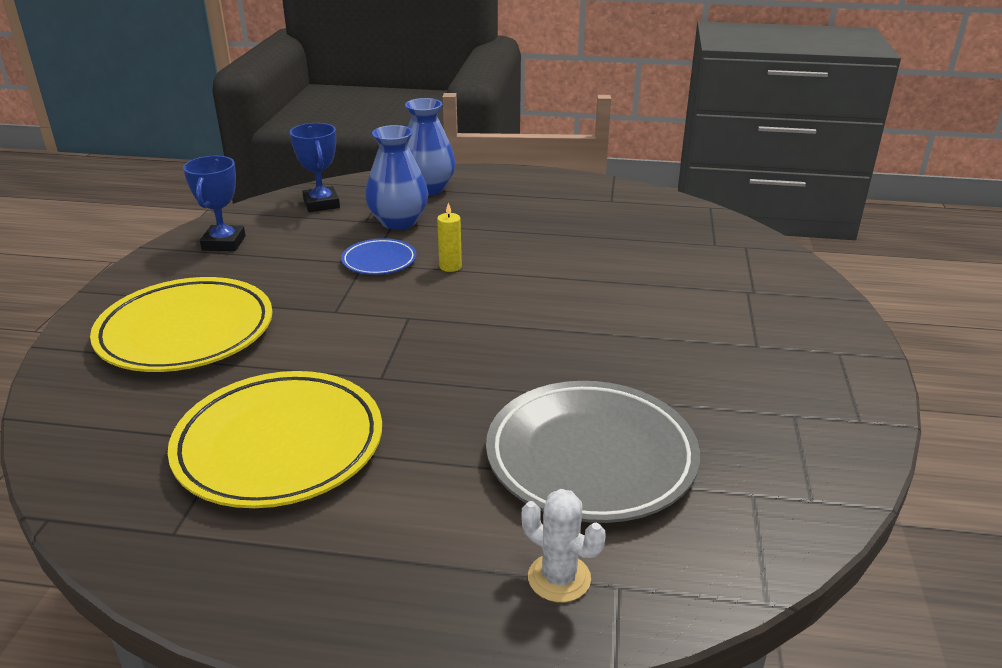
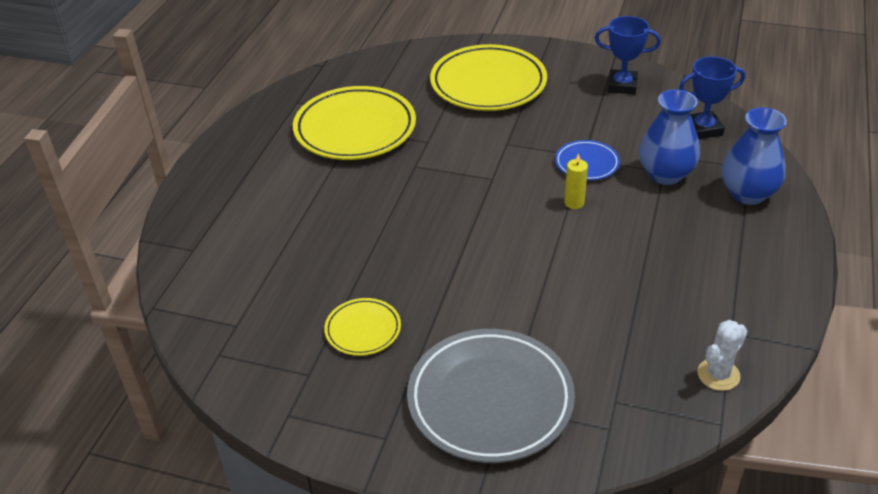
camera: 100 degrees right, 10 degrees up
(559, 578) = (208, 228): white cactus -> white cactus (718, 375)
(591, 458) = (299, 254): grey plate -> grey plate (490, 400)
(704, 384) = (363, 330): none -> yellow plate

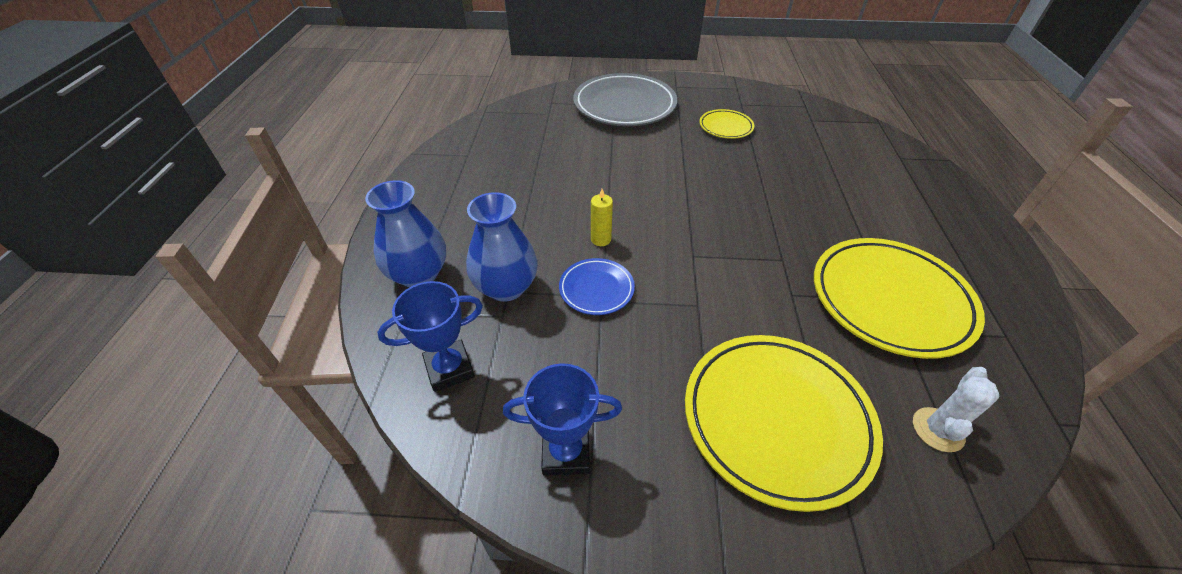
camera: 165 degrees right, 5 degrees up
(718, 375) = (481, 132): white cactus -> white cactus (937, 429)

